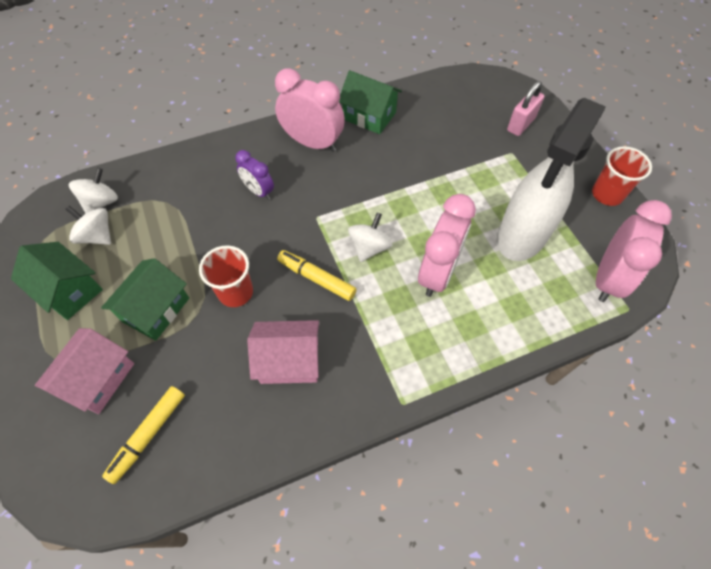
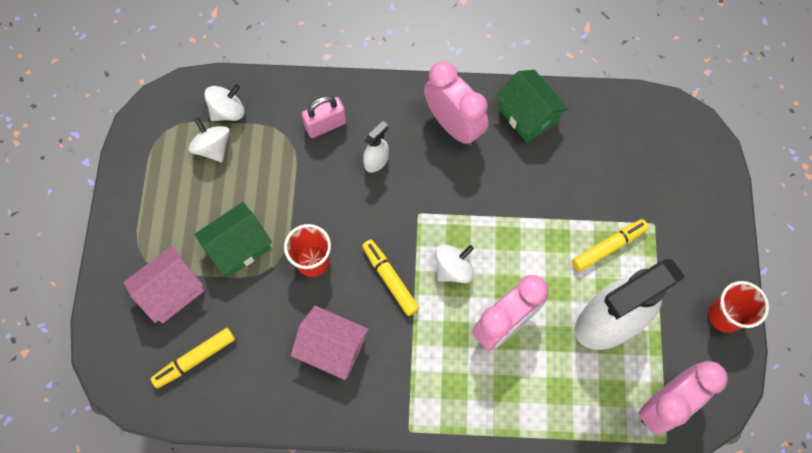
camera: 25 degrees right, 10 degrees up
(69, 290) = (173, 194): green house -> none
(259, 191) = (376, 161): purple clock -> white spray bottle
(487, 181) = (608, 247): none -> yellow marker
(520, 124) = (684, 193): pink padlock -> pink padlock (325, 125)

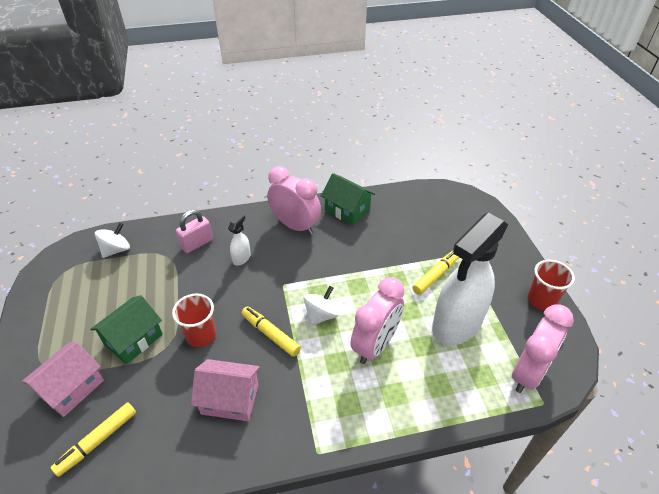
camera: 15 degrees left, 25 degrees down
(213, 147) = (105, 275): white spinning top -> none

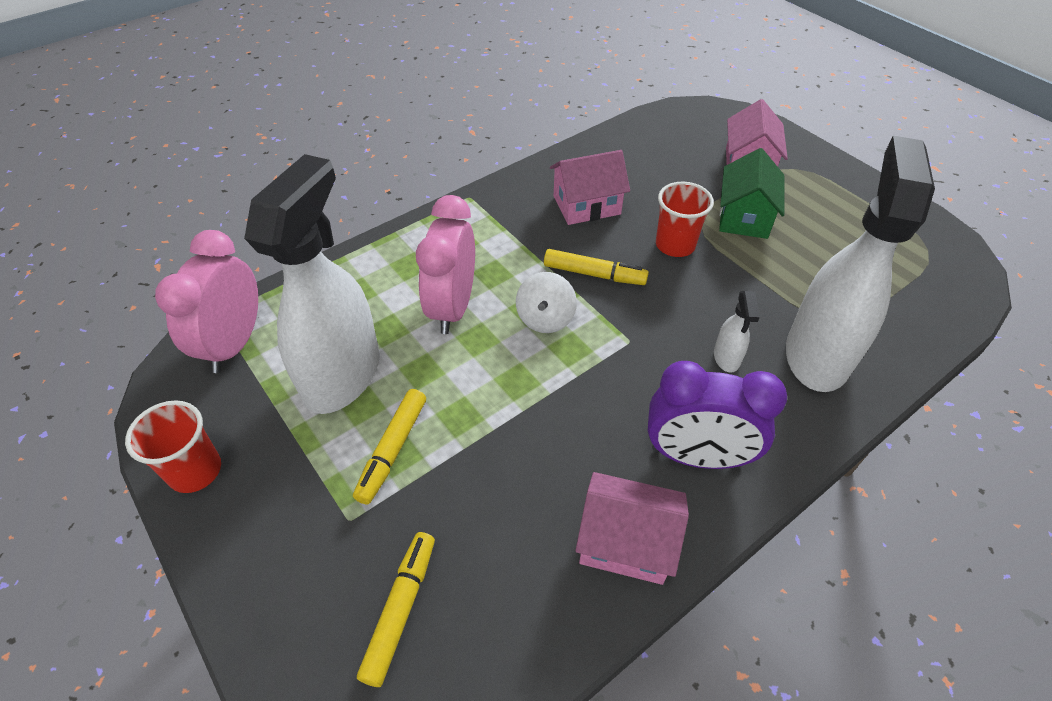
camera: 155 degrees right, 5 degrees up
(97, 441) = (676, 144): yellow marker -> yellow marker (401, 609)
(116, 250) = (911, 300): white spinning top -> none
(197, 243) = (817, 354): pink padlock -> white spray bottle
(295, 226) = (696, 456): pink clock -> purple clock
(347, 210) = (626, 542): green house -> pink house

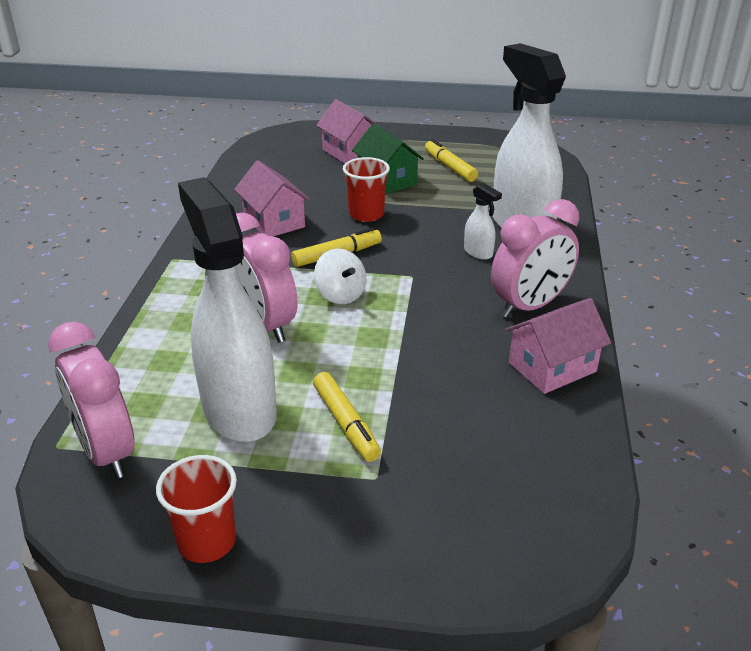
camera: 45 degrees left, 15 degrees down
(401, 609) = (481, 491): yellow marker -> yellow marker (450, 167)
(586, 205) = (274, 221): pink house -> pink house turned 60 degrees counterclockwise
(696, 456) = (529, 306): purple clock -> pink clock

